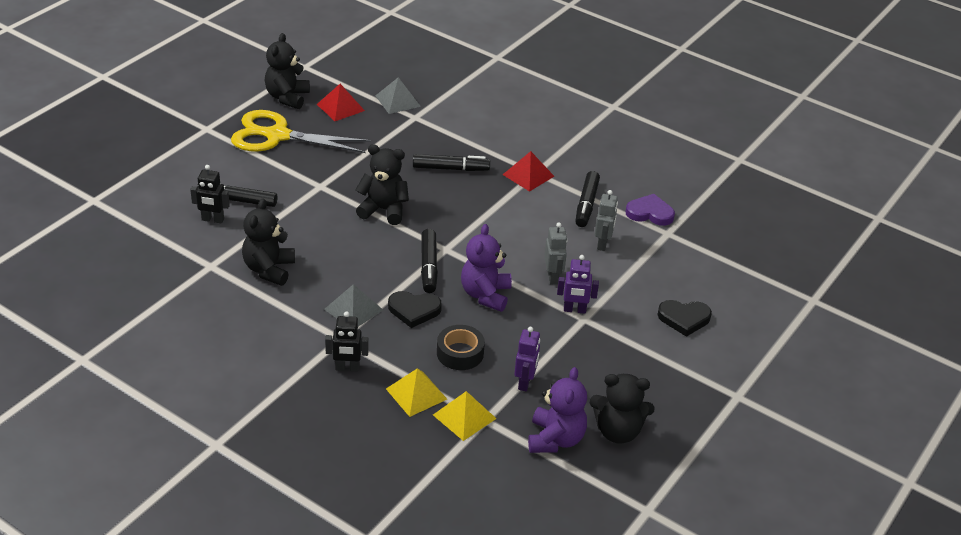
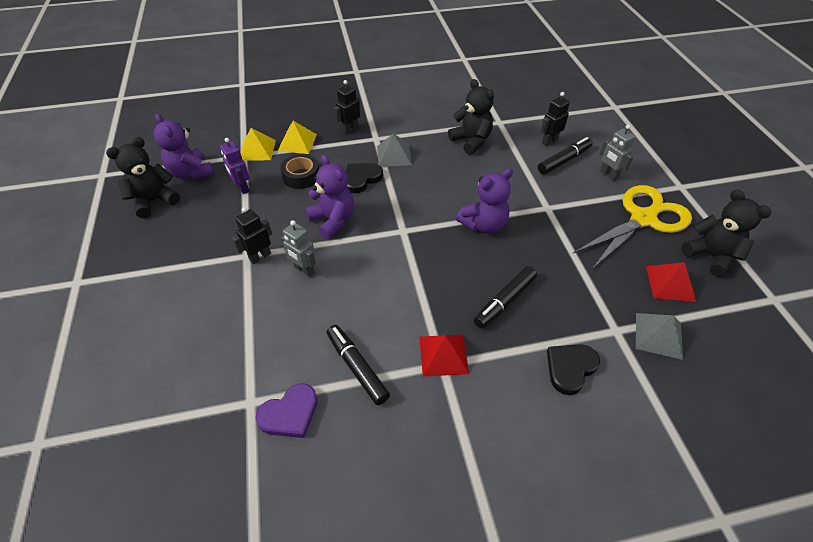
camera: 135 degrees right, 10 degrees up
(383, 210) = (484, 224): black teddy bear -> purple teddy bear
(429, 266) = (394, 210): black marker -> none
(574, 310) = (260, 256): purple robot -> black robot
(602, 244) = (298, 334): grey robot -> grey robot (608, 175)
(684, 319) = (165, 316): black heart -> black heart (570, 368)

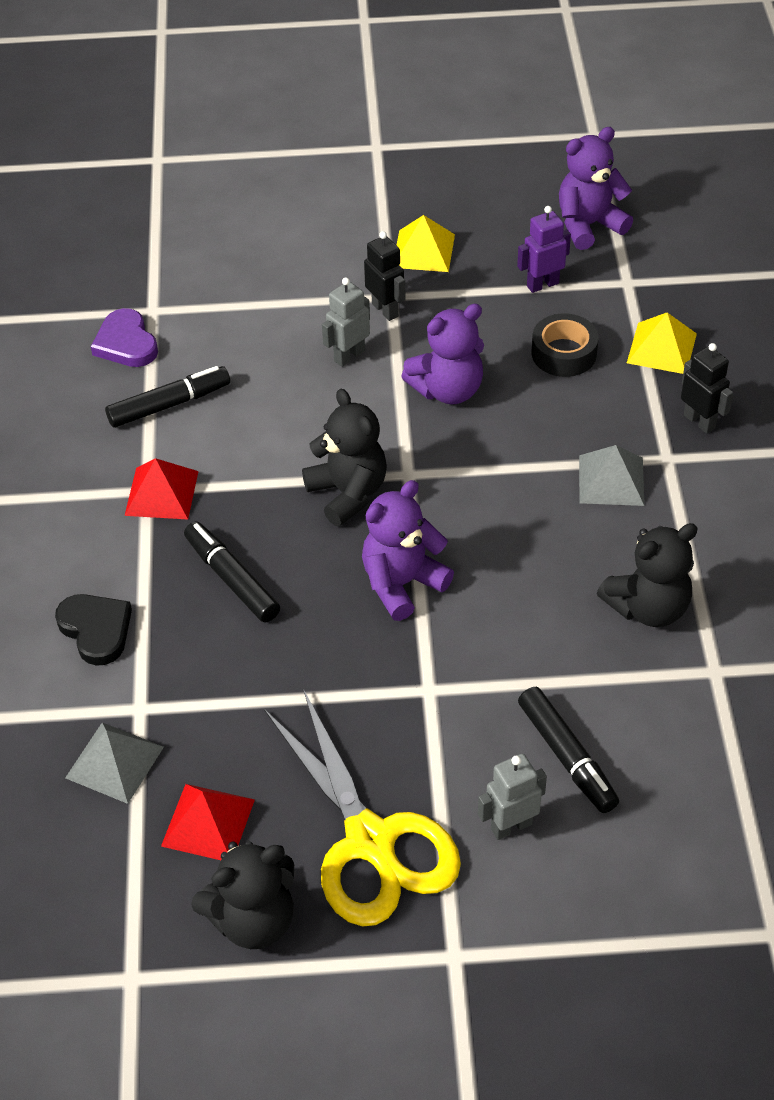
camera: 100 degrees right, 0 degrees up
(154, 201) = (524, 194): black teddy bear -> black teddy bear (348, 493)
(257, 150) = (643, 297): yellow pyramid -> yellow pyramid (423, 251)
(361, 179) = (547, 430): black heart -> none
(484, 224) = (402, 583): purple teddy bear -> purple teddy bear turned 75 degrees clockwise
(549, 141) = (637, 748): black robot -> none

